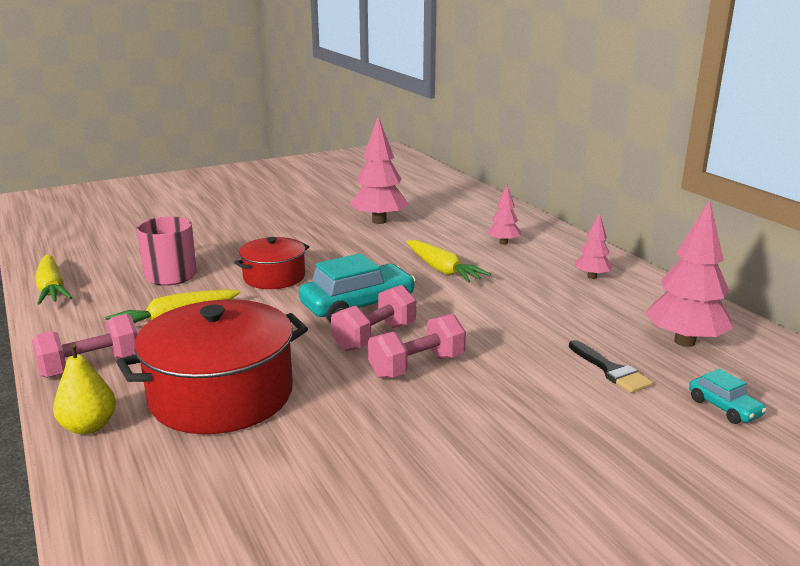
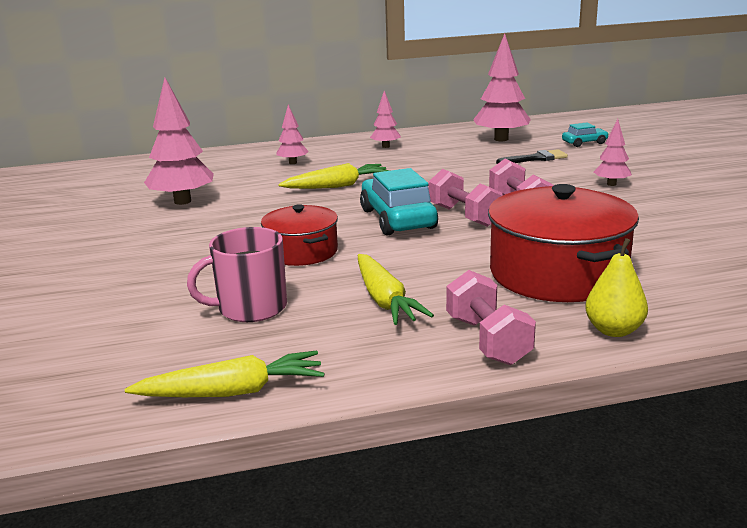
camera: 75 degrees left, 0 degrees up
(528, 430) = (611, 184): none -> pink tree

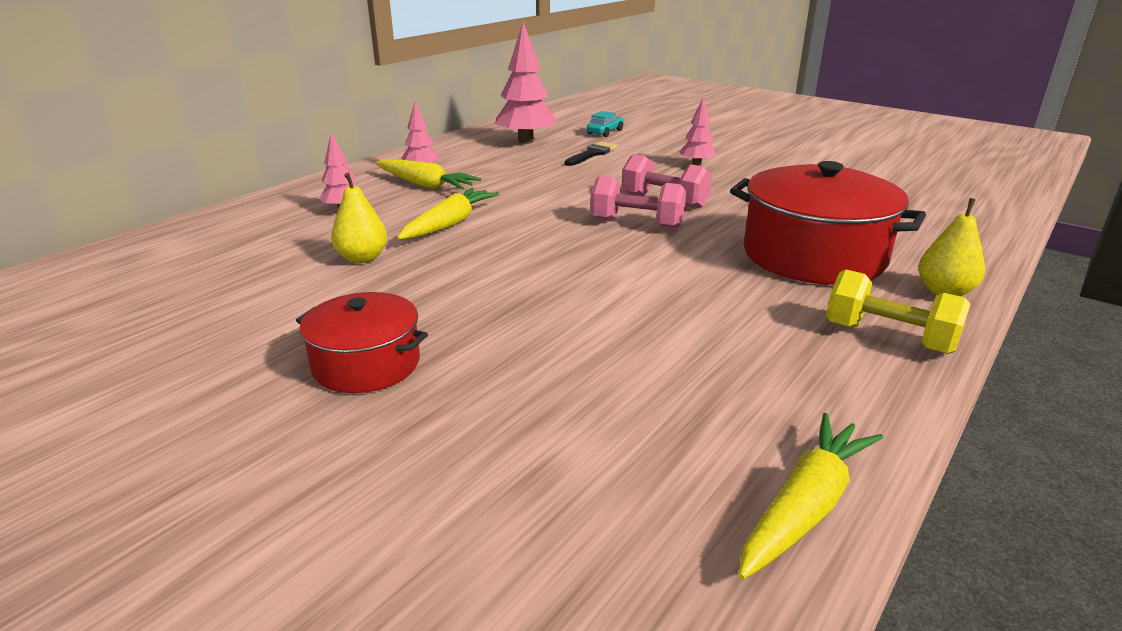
camera: 40 degrees left, 5 degrees up
(182, 201) = (278, 292): pink tree -> none
(250, 308) = (626, 396): pink mug -> none
(253, 194) = (362, 258): none -> yellow pear
(301, 252) = (553, 309): red pot -> red pot (366, 364)
(385, 300) = (735, 332): yellow carrot -> yellow carrot (425, 185)
(397, 219) = (582, 243): turquoise car -> none
(488, 340) = (889, 338): pink dumbbell -> yellow dumbbell

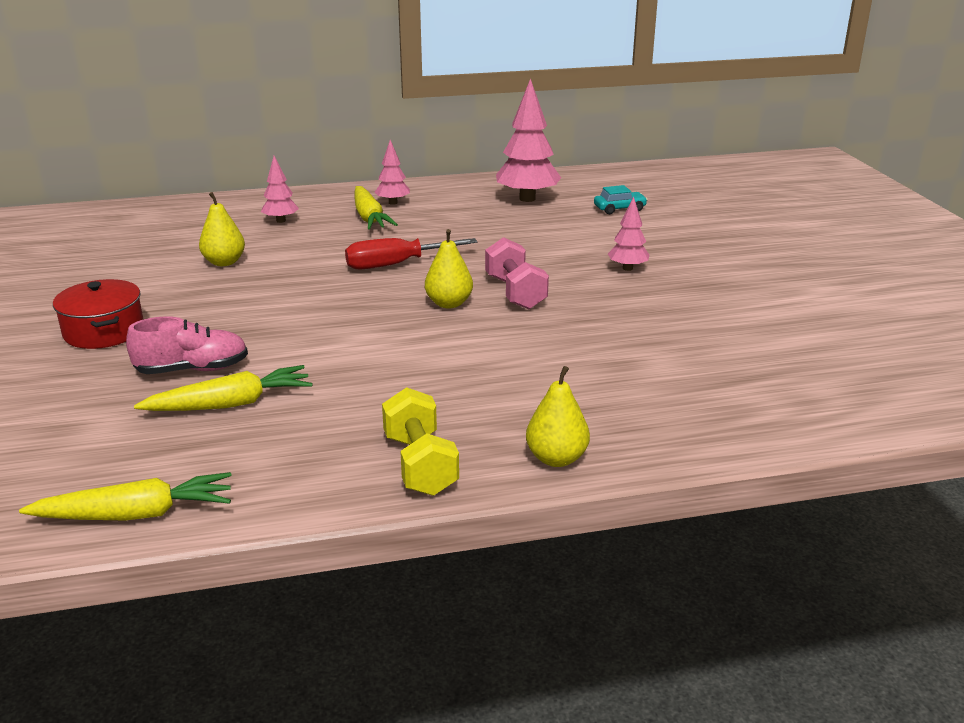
camera: 40 degrees right, 0 degrees up
(450, 224) = (321, 256): yellow carrot -> yellow carrot (230, 404)
(530, 211) = (396, 264): none -> red screwdriver
(546, 356) = (192, 370): none -> pink shoe
(592, 154) = (557, 228): black brush -> none
(637, 223) = (449, 303): pink dumbbell -> yellow pear
(813, 255) = (524, 384): red pot -> none

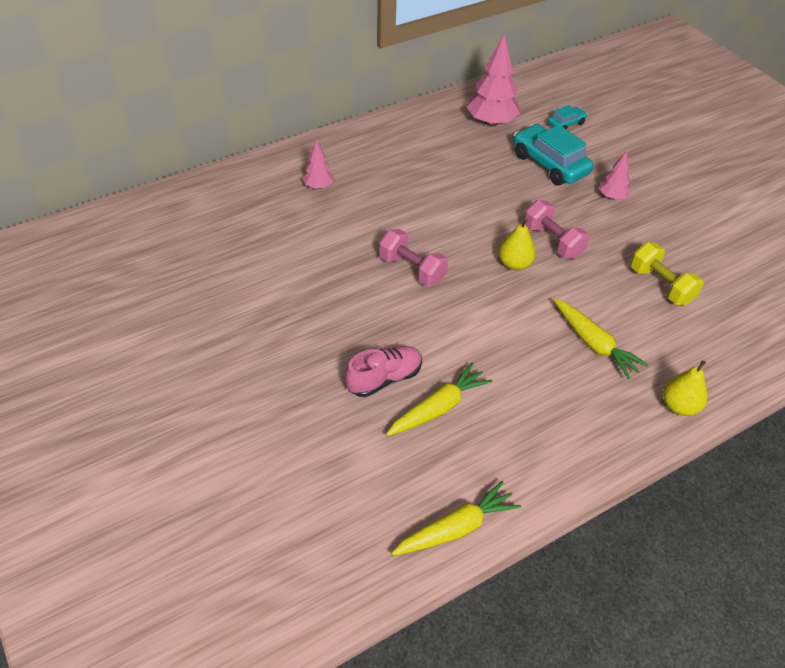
camera: 20 degrees left, 20 degrees up
(104, 331) = (283, 352): red pot -> none
(224, 262) = (313, 249): yellow pear -> none
(319, 291) = (412, 269): none -> pink dumbbell
(369, 217) = (386, 169): yellow carrot -> yellow carrot (594, 344)
(393, 203) = (391, 146): pink tree -> none
(396, 264) = (447, 225): red screwdriver -> none
(420, 464) = (602, 434): yellow dumbbell -> yellow dumbbell (661, 285)
(570, 235) = (549, 164): none -> turquoise car

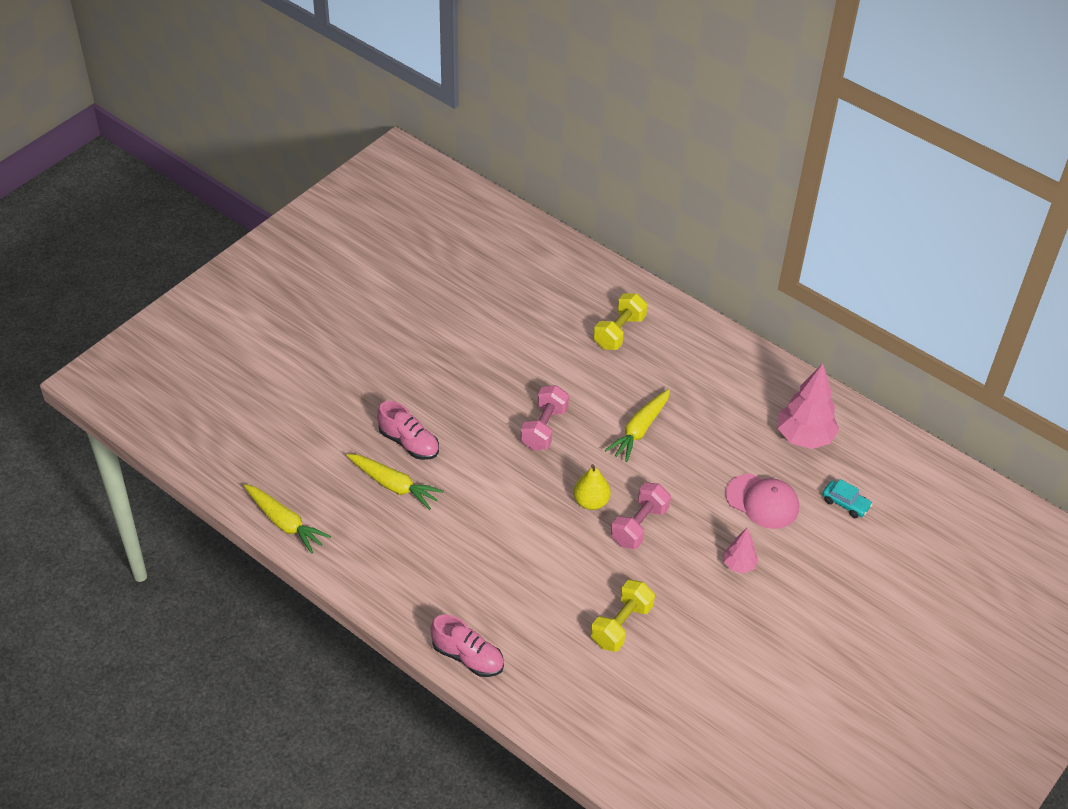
camera: 70 degrees right, 0 degrees up
(318, 186) = (619, 332): pink tree -> yellow dumbbell
(549, 164) = (762, 501): turquoise car -> pink cap
(594, 344) = (515, 581): yellow carrot -> yellow carrot (639, 430)
(679, 406) = (468, 657): yellow pear -> pink shoe

